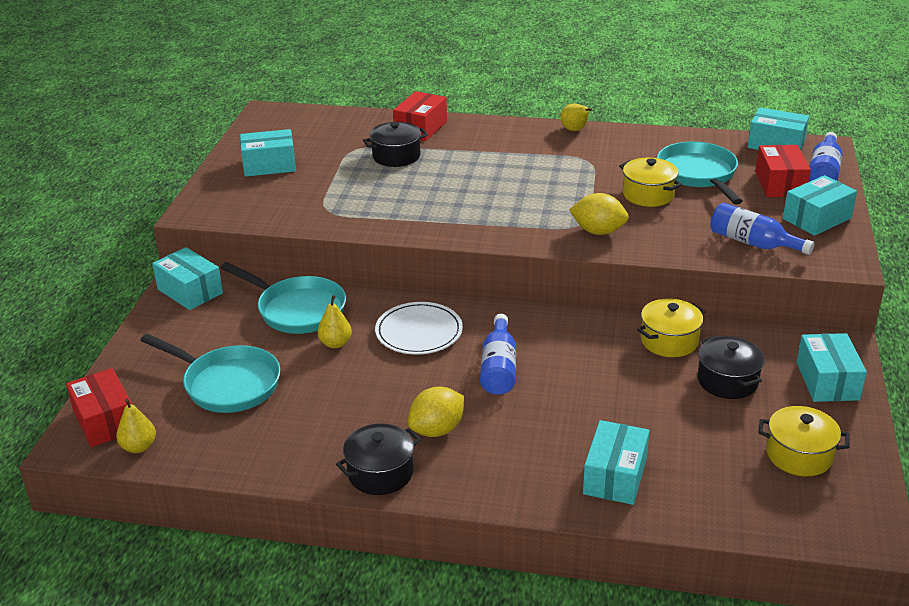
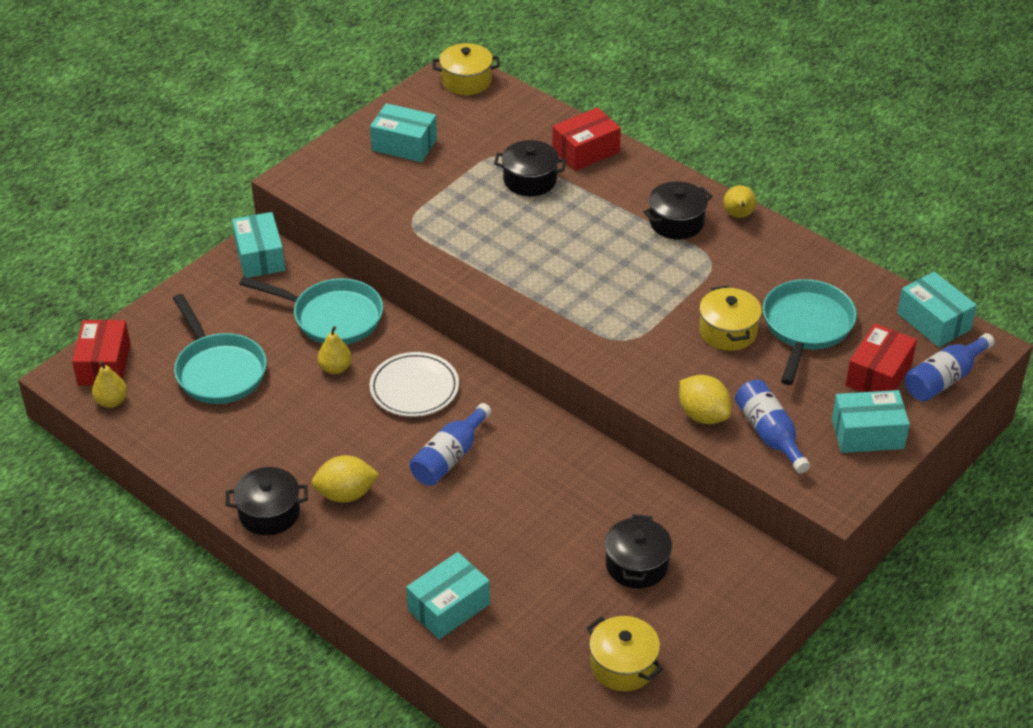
camera: 30 degrees right, 10 degrees up
(297, 310) = (332, 317): turquoise pan -> turquoise pan turned 45 degrees counterclockwise
(535, 147) = (676, 222): none -> black pot
(598, 231) = (634, 355): yellow lemon -> yellow lemon (703, 415)
(669, 341) = (626, 499): yellow pot -> yellow pot (466, 81)
(827, 381) = (729, 609): turquoise box -> none

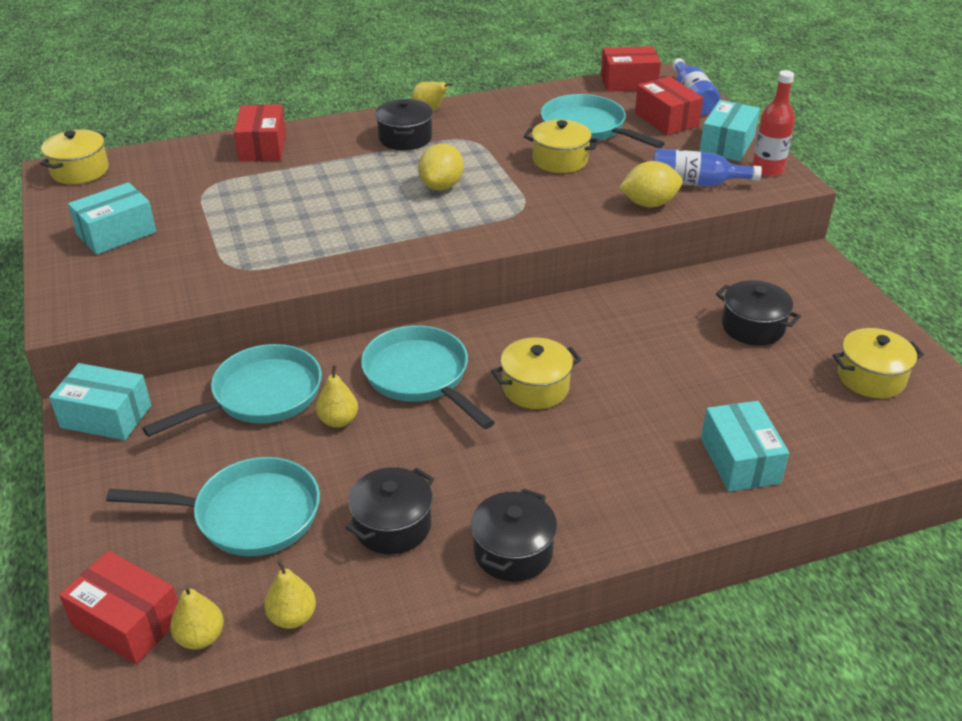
camera: 60 degrees left, 5 degrees down
(150, 433) = (292, 617): none -> yellow pear
(346, 494) = (530, 479): yellow lemon -> yellow lemon (441, 186)
(414, 388) = (420, 376): white plate -> turquoise pan
(449, 457) = (535, 388): blue bottle -> yellow pot
(530, 180) = (262, 185): black pot -> black pot (392, 526)
(843, 477) = (767, 169): none -> red bottle
(933, 321) = (628, 82): turquoise box -> red box

